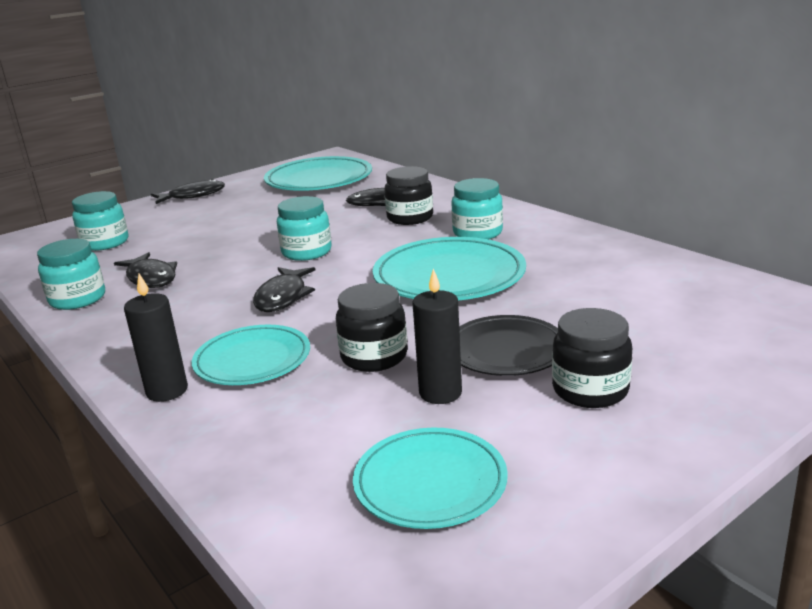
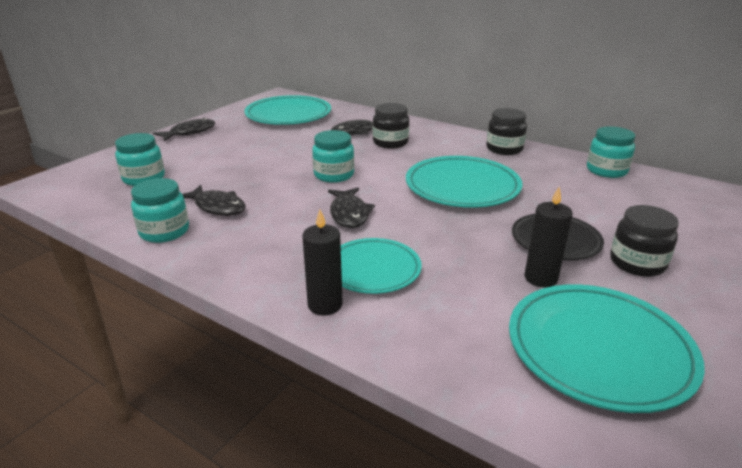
camera: 20 degrees left, 5 degrees up
(374, 357) = (466, 255): black jar -> black jar (504, 149)
(430, 482) = (599, 349): turquoise plate -> turquoise plate, size x1.55
(477, 233) = (452, 152): turquoise jar -> turquoise jar (606, 170)

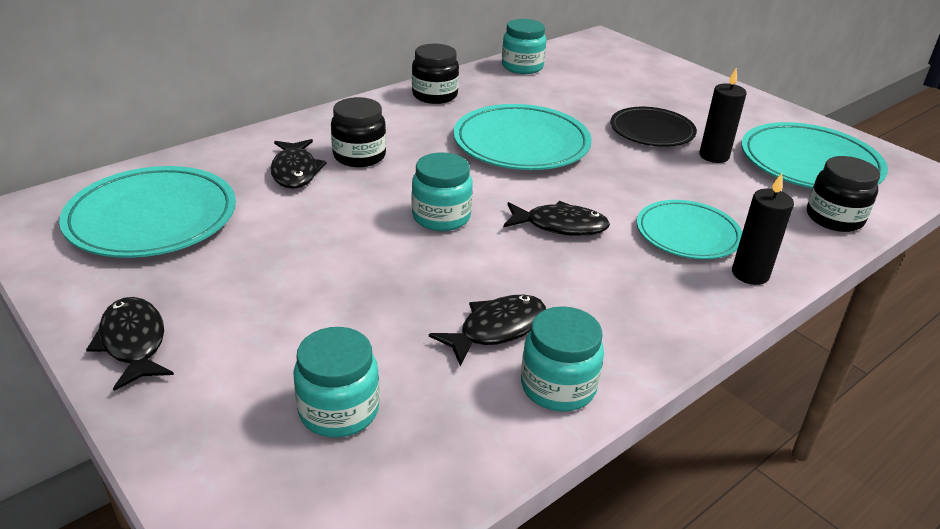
camera: 75 degrees left, 5 degrees up
(637, 263) = (696, 112): black jar -> black jar (834, 218)

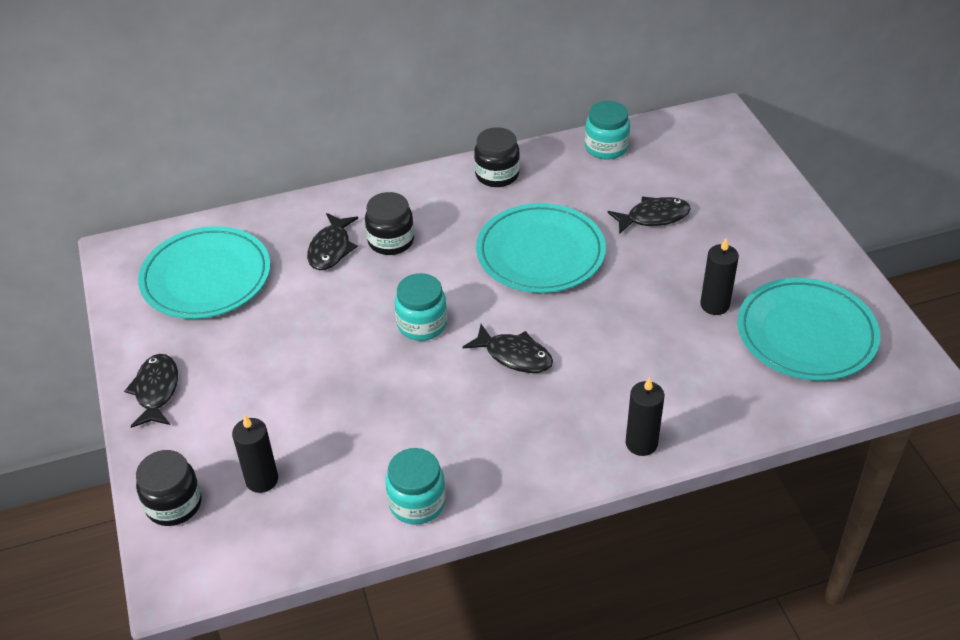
camera: 25 degrees right, 10 degrees up
(339, 410) = (262, 480): turquoise jar -> black candle
(497, 329) = (403, 443): black fish -> black fish (653, 217)
(652, 131) = (677, 261): black plate -> none
(687, 234) = (619, 389): turquoise plate -> none
(834, 218) = (771, 404): black jar -> black jar (174, 504)

